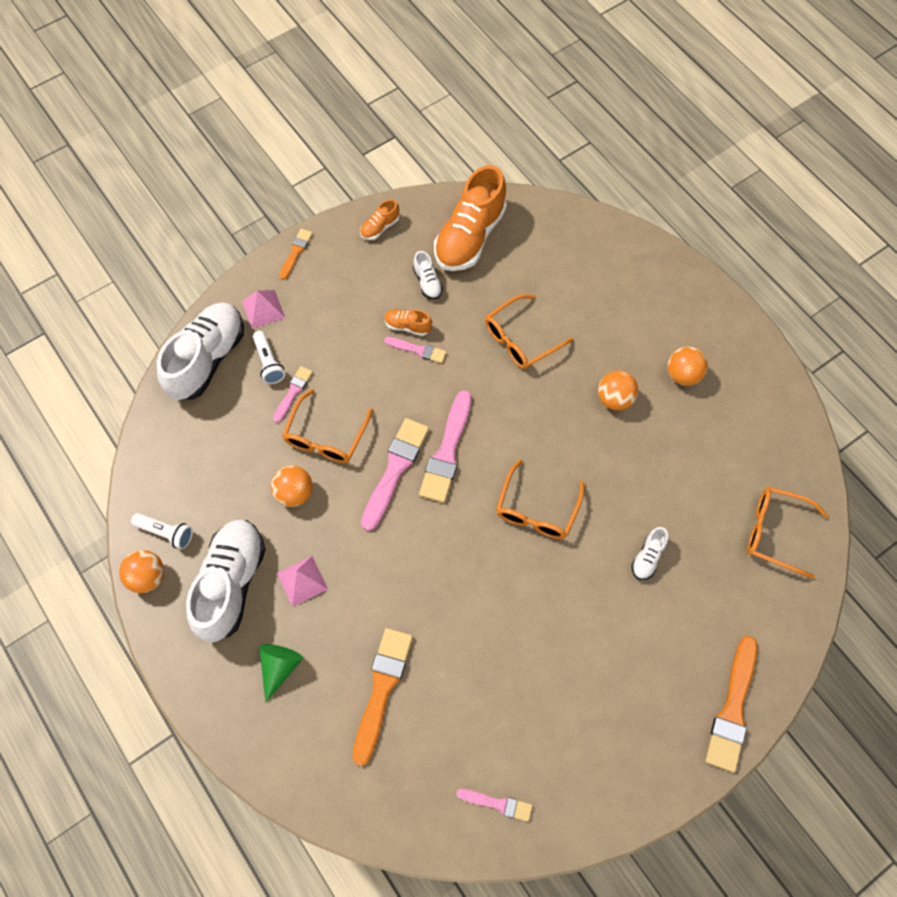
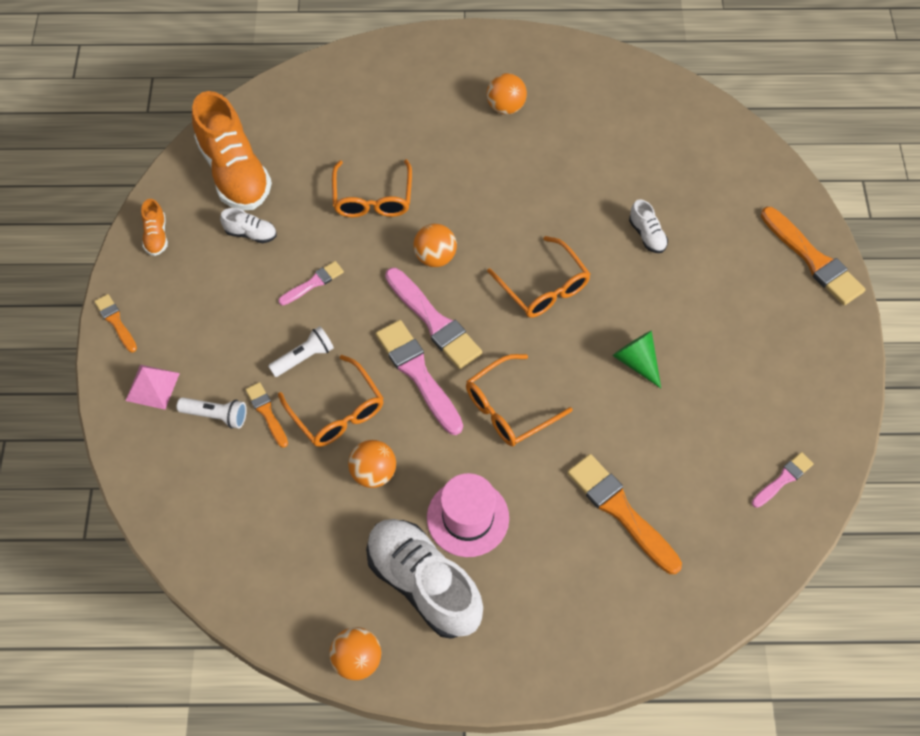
camera: 55 degrees left, 5 degrees down
(166, 533) = (323, 615): white flashlight -> white flashlight (304, 357)
(207, 359) = (163, 469): white shoe -> none
(279, 667) = (539, 587): green cone -> green cone (637, 361)
(293, 392) = (267, 413): pink brush -> orange brush
(302, 581) = (468, 518): pink pyramid -> pink hat
(407, 326) = (281, 276): orange shoe -> none
(614, 399) = (487, 167): orange ball -> orange ball (435, 257)
(775, 532) = (689, 137): orange glasses -> orange glasses (508, 409)

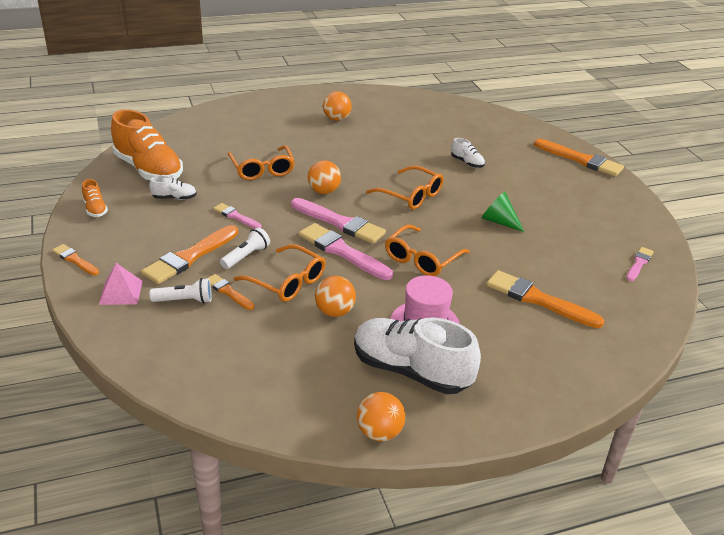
camera: 20 degrees left, 25 degrees down
(240, 345) = (189, 257): none -> orange brush
(313, 283) = (236, 216): pink brush -> pink brush turned 90 degrees counterclockwise

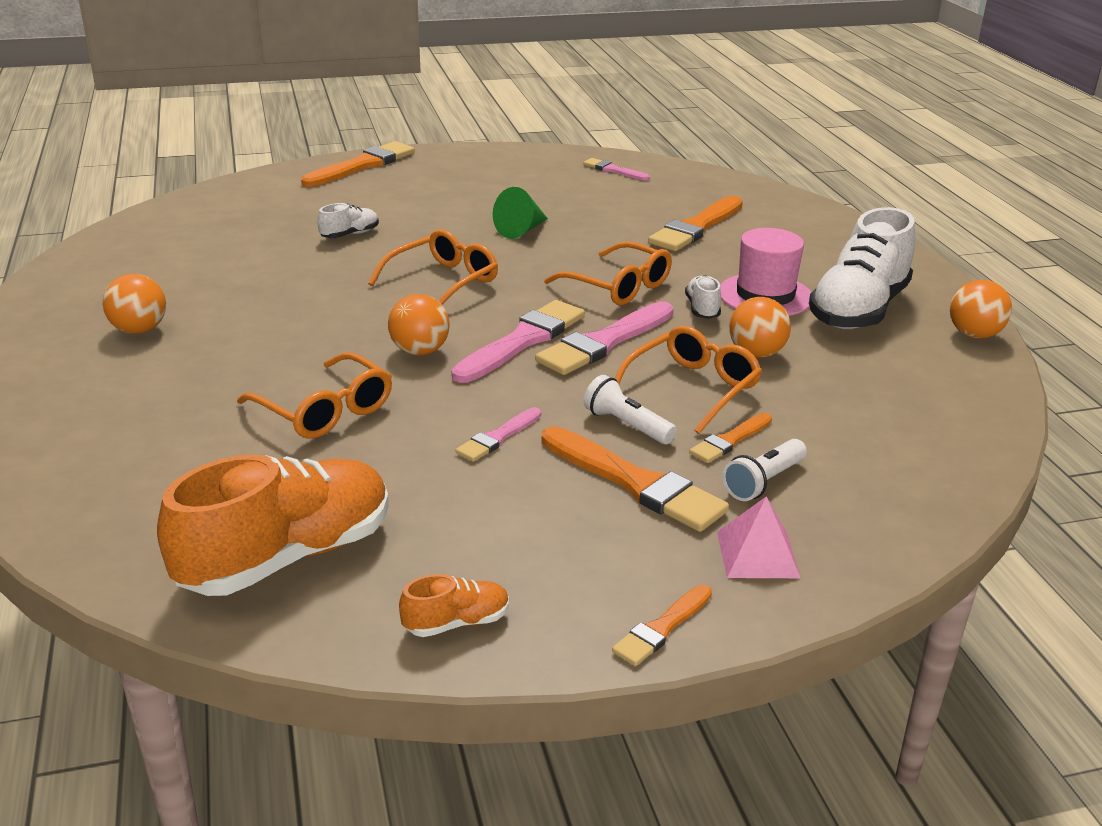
camera: 85 degrees left, 5 degrees down
(174, 198) = (421, 512): white shoe -> white shoe (702, 309)
(184, 300) = (763, 482): white flashlight -> white flashlight turned 135 degrees counterclockwise
(262, 169) = (325, 411): orange glasses -> orange glasses turned 60 degrees clockwise

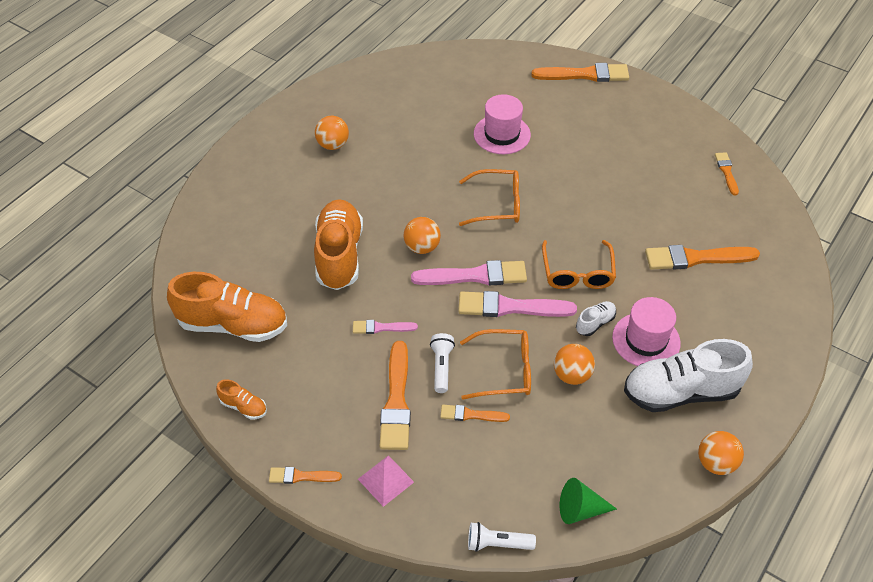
camera: 50 degrees right, 20 degrees up
(325, 411) = (339, 255): orange glasses -> orange shoe
(350, 234) = (502, 134): white shoe -> pink hat
(521, 230) = (592, 191): green cone -> green cone (580, 509)
(613, 170) = (726, 172): pink brush -> orange brush
(763, 482) = (447, 449): white flashlight -> white flashlight (497, 543)

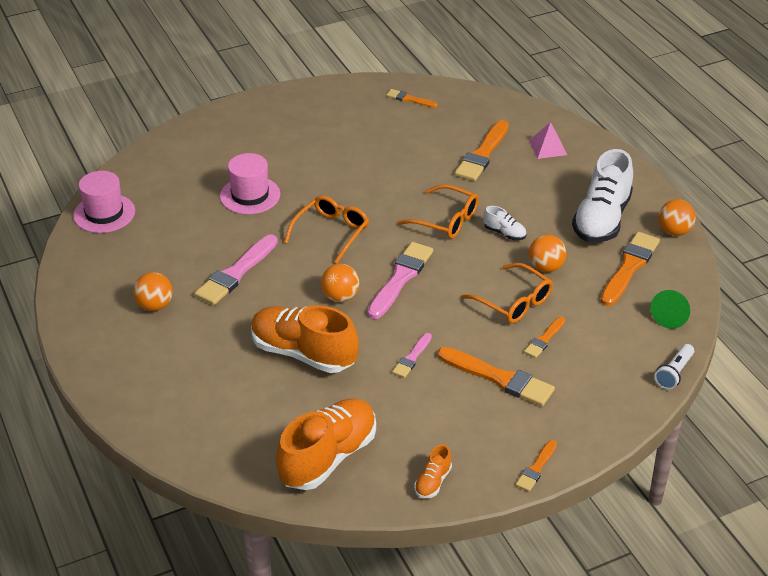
camera: 60 degrees left, 10 degrees down
(244, 406) = (433, 482): orange shoe -> orange shoe turned 150 degrees clockwise
(385, 480) = (575, 415): pink pyramid -> pink pyramid (548, 147)
(441, 367) = (483, 337): white flashlight -> none
(504, 370) = (514, 302): orange glasses -> orange glasses turned 105 degrees clockwise
(510, 307) = (451, 272): pink brush -> pink brush (236, 273)
(585, 75) = (226, 119): orange brush -> orange brush (629, 267)
(595, 323) = (504, 233): white shoe -> white shoe turned 135 degrees clockwise
(646, 340) = (541, 215): pink hat -> pink hat (104, 213)

